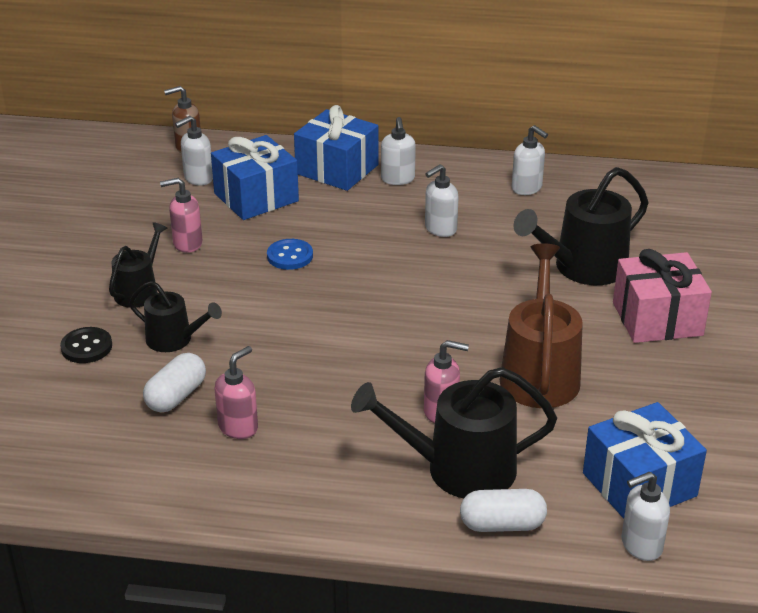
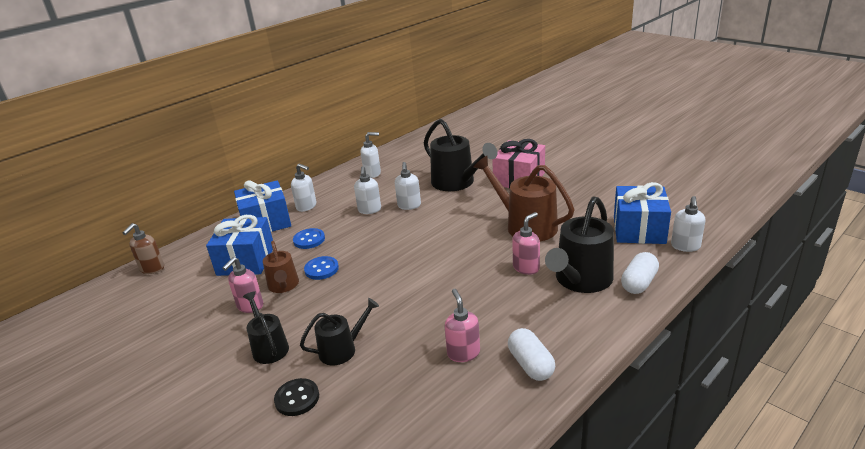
camera: 50 degrees left, 5 degrees down
(176, 396) = (402, 371): white capsule -> white capsule (530, 365)
(198, 178) = (190, 276): white soap dispenser -> white soap dispenser (409, 206)
(238, 246) = (283, 285): none -> brown watering can
(334, 218) = (309, 240): none -> blue button
(583, 267) = (456, 183): black watering can -> black watering can turned 45 degrees counterclockwise

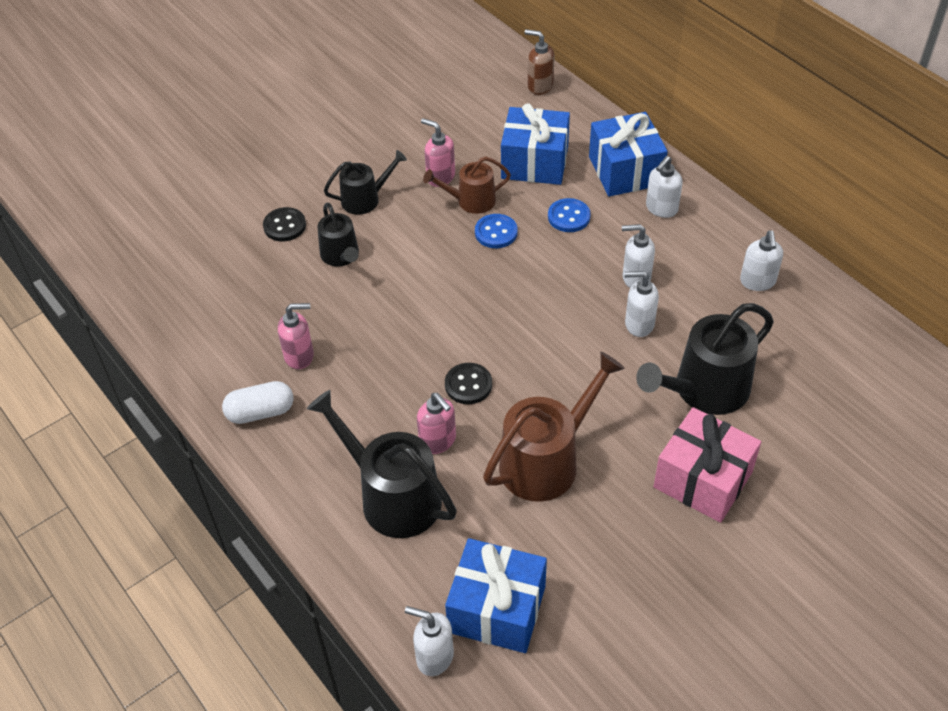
camera: 95 degrees right, 20 degrees up
(473, 262) = (468, 385): none -> black button
(639, 283) = (366, 562): white capsule -> none

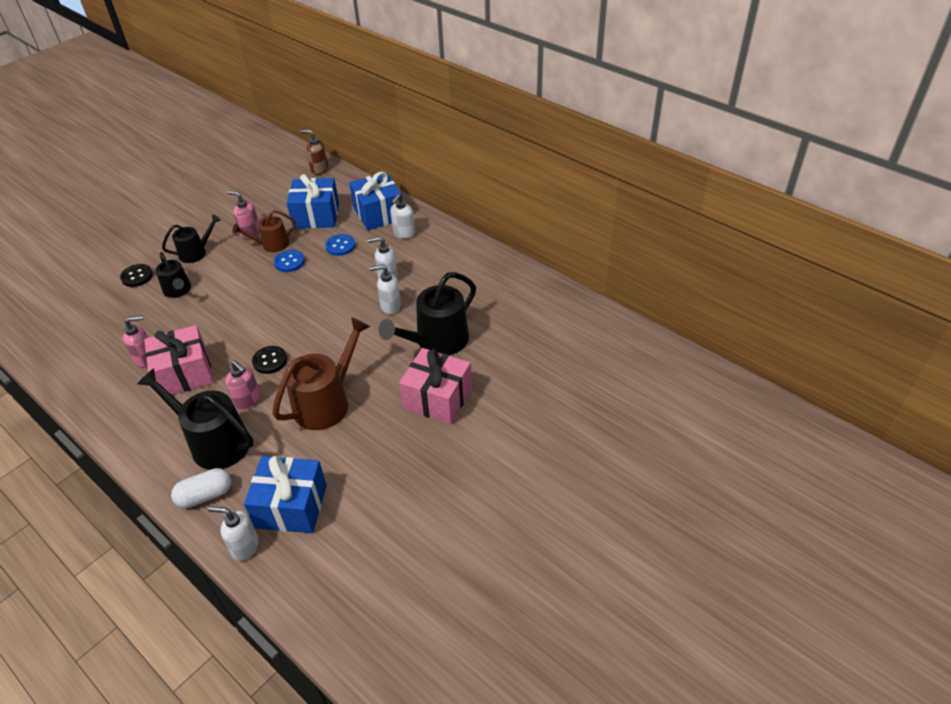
camera: 10 degrees left, 5 degrees down
(260, 412) = (115, 400): white capsule -> white capsule (205, 495)
(352, 387) = (184, 374): none -> pink gift
(757, 282) = (470, 270): white soap dispenser -> none

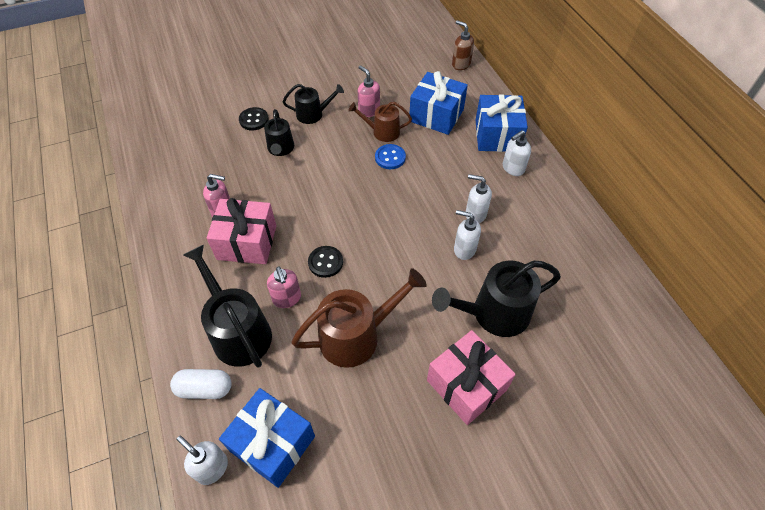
camera: 25 degrees right, 10 degrees up
(340, 246) = (445, 158): blue button -> none

